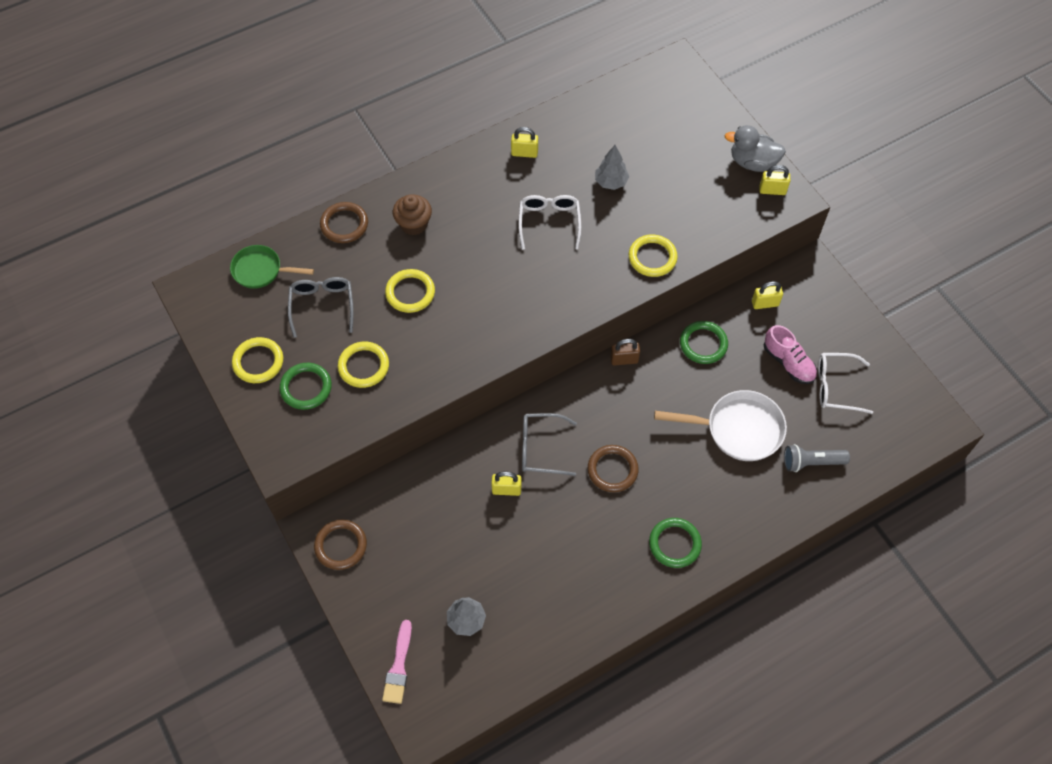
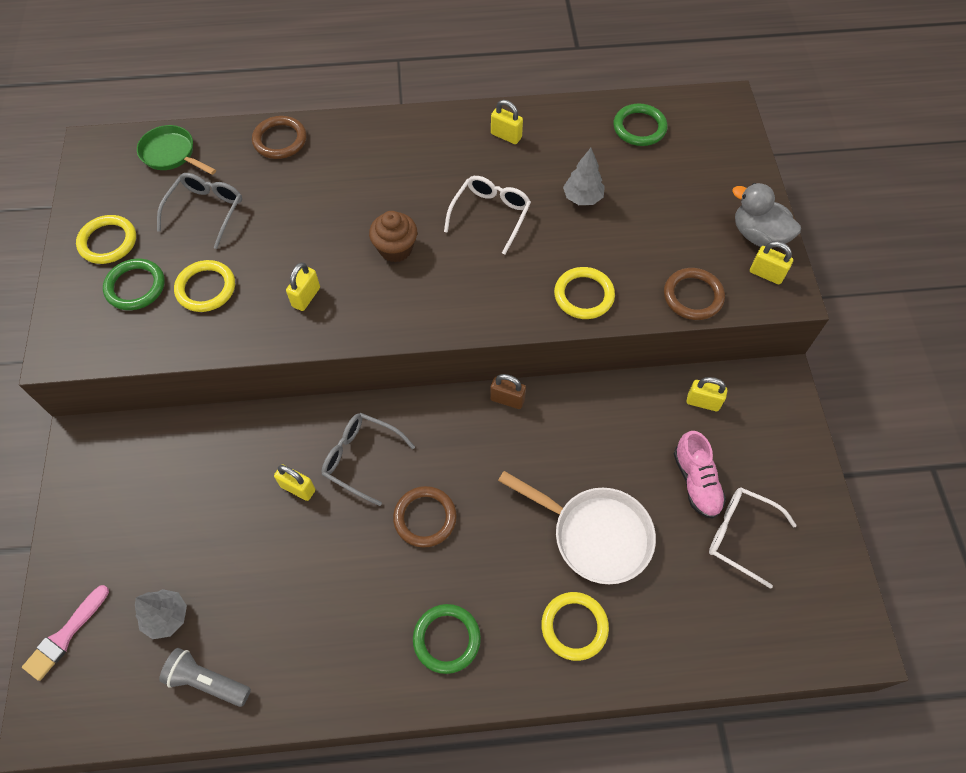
camera: 25 degrees right, 0 degrees up
(341, 546) = (94, 471): brown ring -> brown ring (693, 296)
(410, 292) = (301, 232): yellow ring -> yellow ring (574, 626)
(414, 224) = (348, 165): brown cupcake -> brown cupcake (395, 249)
(446, 341) = (306, 297): none -> yellow padlock
(703, 344) = (606, 419): green ring -> green ring (639, 127)
(811, 462) = (663, 615): grey flashlight -> grey flashlight (207, 681)

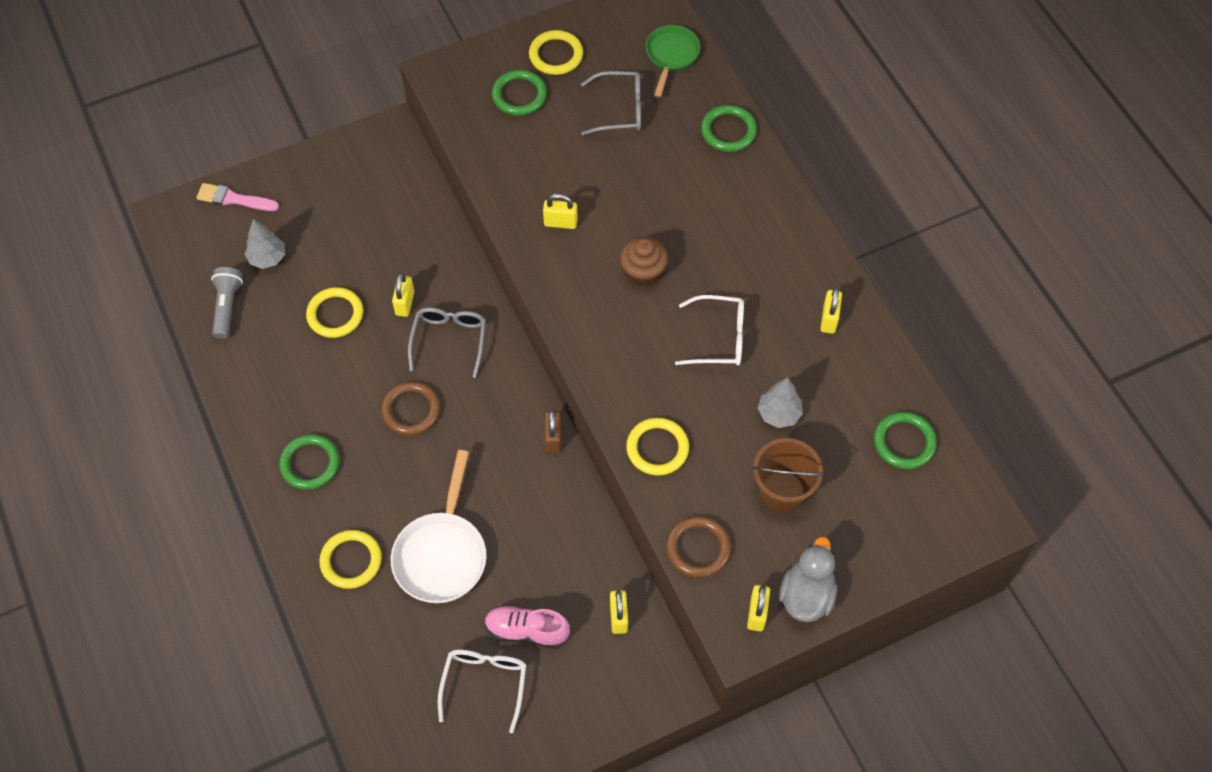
camera: 70 degrees right, 0 degrees up
(206, 288) = (538, 145): yellow ring -> yellow ring (335, 314)
(280, 140) = (728, 131): brown ring -> green ring
(657, 220) = (782, 491): none -> brown bucket
(696, 482) = (527, 631): pink shoe -> pink shoe turned 45 degrees clockwise

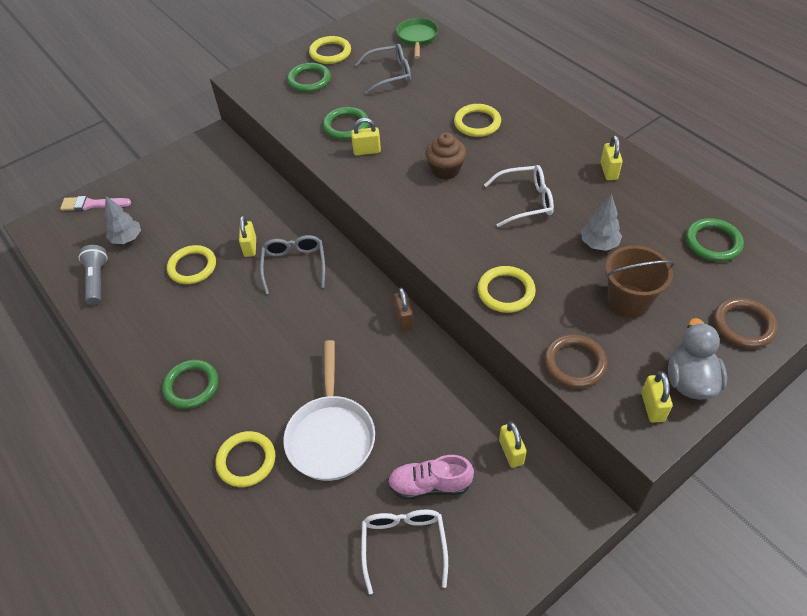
camera: 10 degrees left, 10 degrees down
(411, 410) = (274, 324): brown ring -> brown ring (743, 325)
(701, 212) = (477, 123): none -> yellow ring
(728, 131) = (477, 72): green ring -> green ring (346, 126)

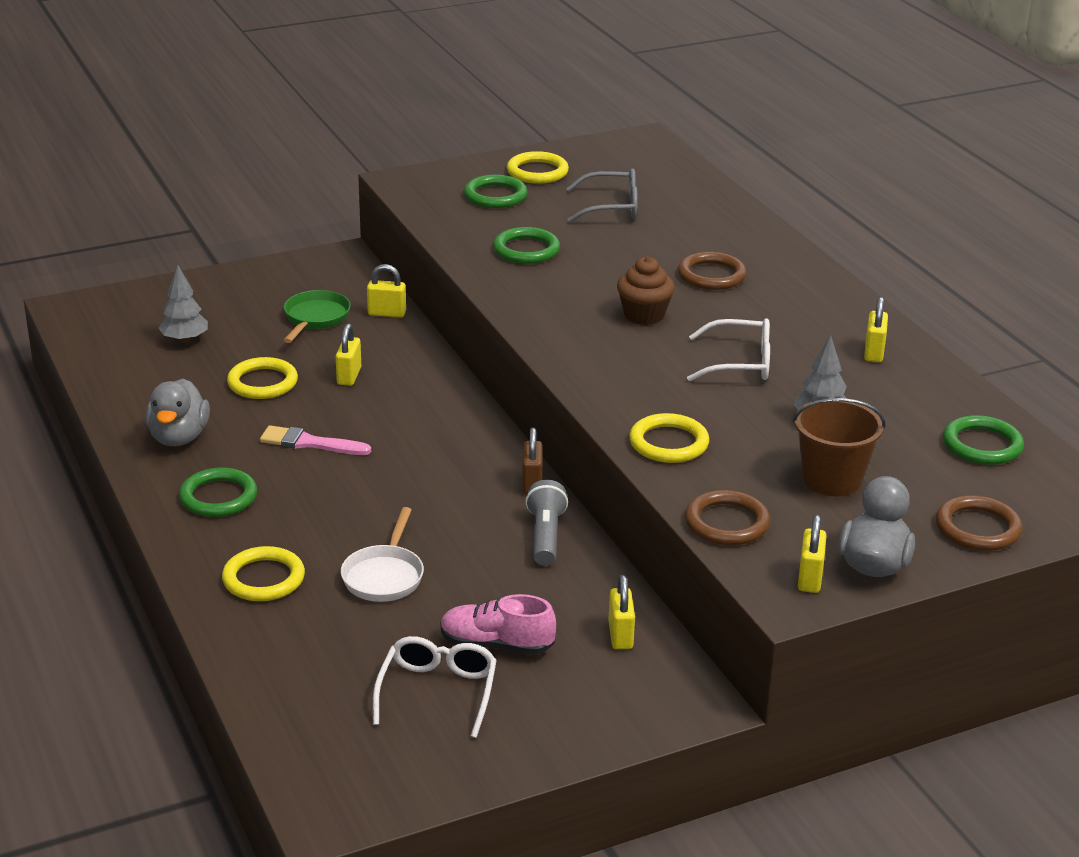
camera: 10 degrees right, 20 degrees down
(92, 204) = (150, 297): pink brush -> pink brush (309, 443)
(97, 280) = (130, 374): grey flashlight -> grey flashlight (545, 536)
(147, 334) = (179, 437): none -> grey duck
(294, 265) = (402, 405): grey glasses -> none
(331, 435) = (384, 576): white pan -> white pan, size x0.66
(367, 151) = (543, 279): yellow padlock -> yellow padlock (387, 313)
(417, 38) = (669, 175): green pan -> green pan (315, 318)
(477, 123) = (711, 275): yellow ring -> brown ring

